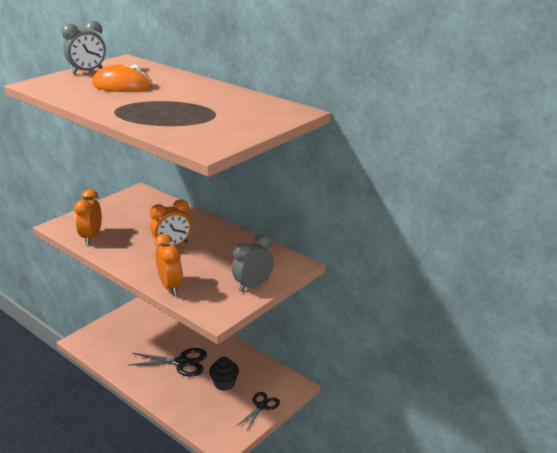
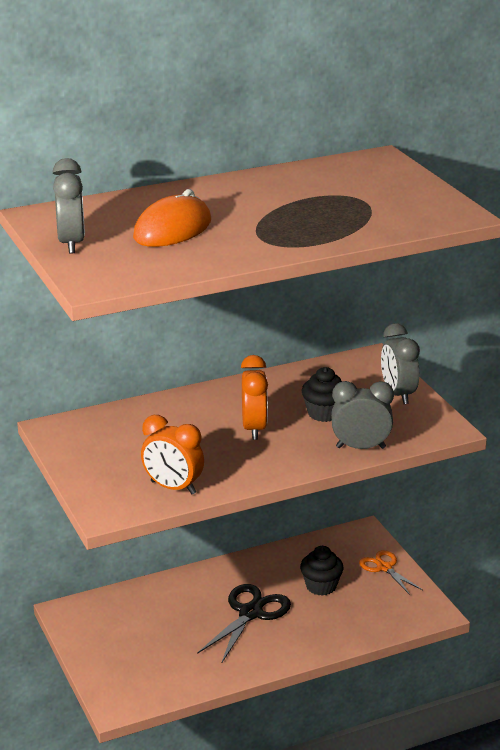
camera: 65 degrees left, 0 degrees up
(170, 286) = (360, 447): orange clock -> grey clock
(207, 264) = (324, 413): none -> black cupcake
(261, 406) = (384, 567): black scissors -> orange scissors

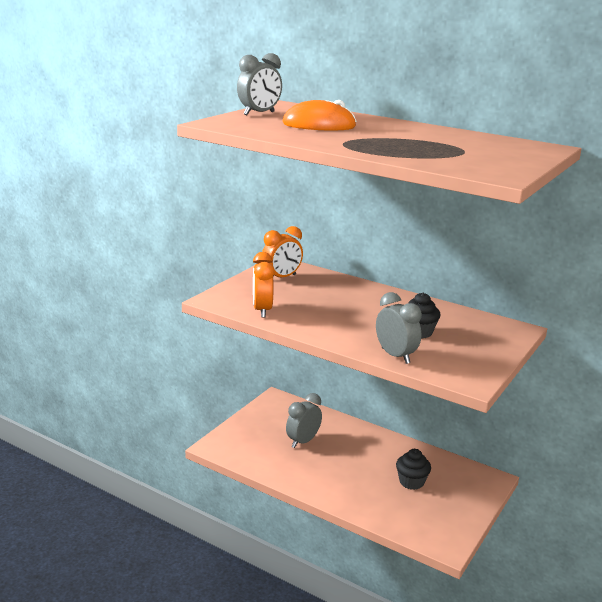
camera: 55 degrees right, 5 degrees down
(250, 613) = (349, 463): black scissors -> none
(254, 429) = (364, 315): orange clock -> orange clock (281, 277)
(384, 567) = (467, 503): orange scissors -> none
(398, 394) = (487, 351): grey clock -> grey clock (303, 441)

